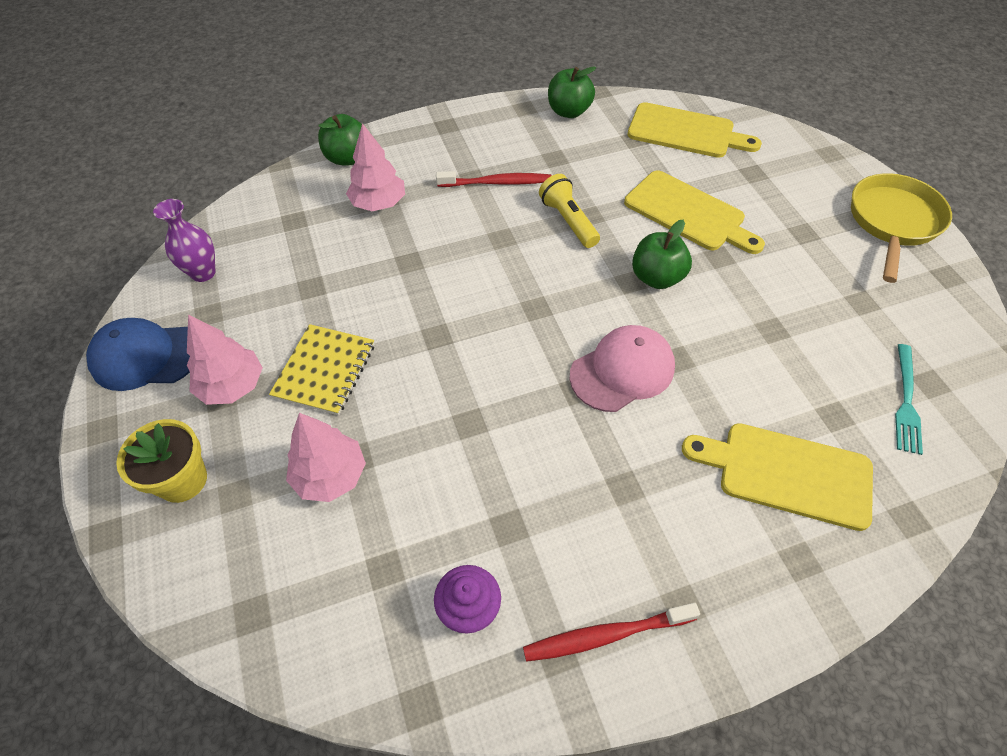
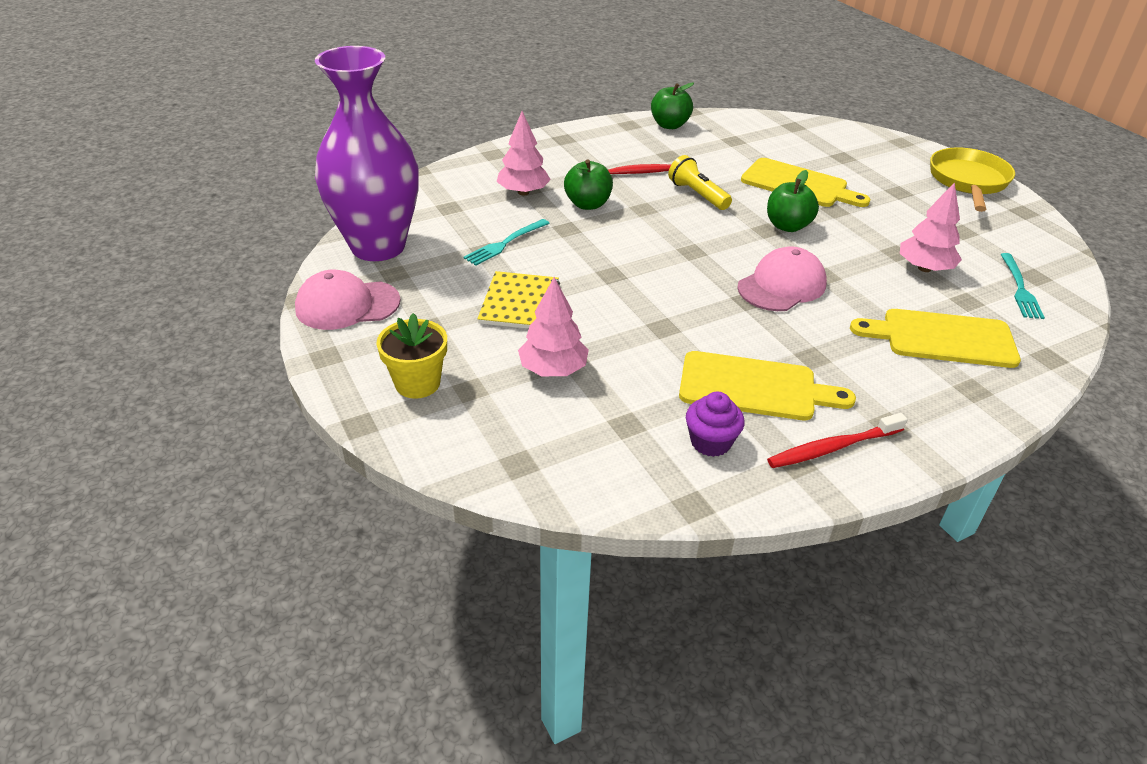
camera: 10 degrees left, 15 degrees down
(146, 356) = (347, 305): blue cap -> pink cap
(203, 273) = (378, 246): purple vase -> purple vase, size x2.38
(232, 386) = (438, 319): pink tree -> pink tree (924, 268)
(336, 280) = (504, 244): none -> turquoise fork
(347, 158) = (482, 164): green apple -> green apple (588, 204)
(685, 132) = (776, 134): yellow cutting board -> yellow cutting board (754, 387)

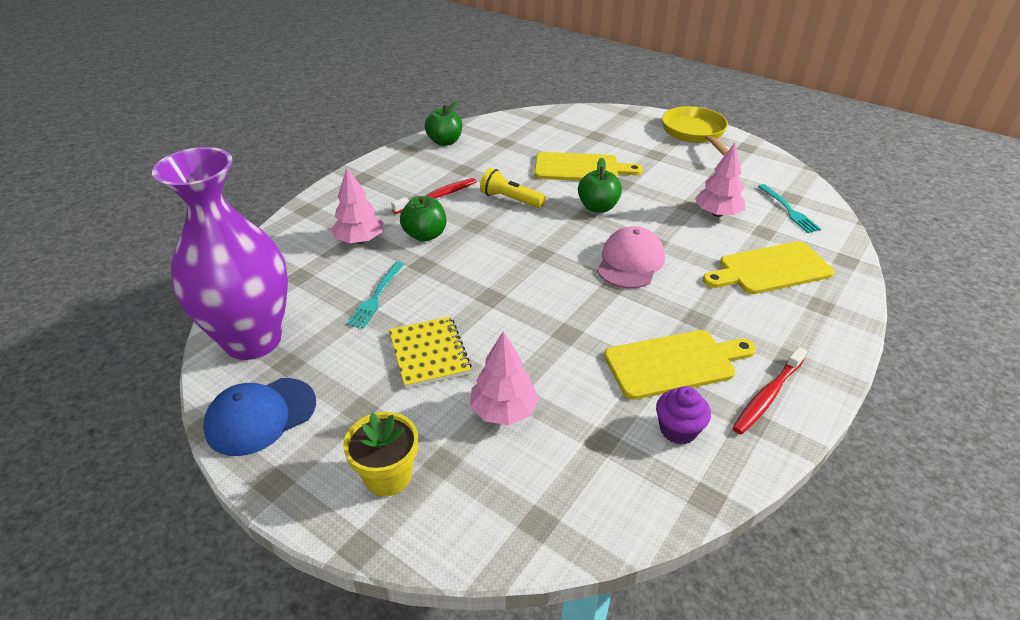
camera: 25 degrees left, 0 degrees up
(347, 305) = (261, 416): pink cap -> blue cap

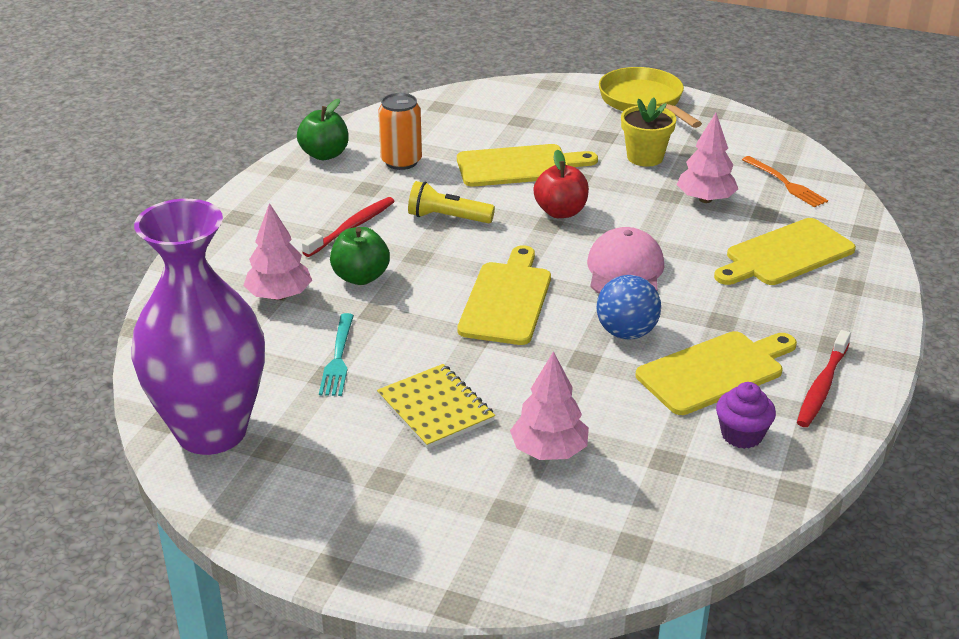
camera: 15 degrees left, 5 degrees down
(261, 416) = (272, 507): blue cap -> none
(388, 476) = (453, 536): yellow flower pot -> yellow flower pot (645, 157)
(496, 154) = (401, 161): none -> orange can
(526, 271) = (507, 300): none -> yellow cutting board
(598, 207) = (560, 212): green apple -> red apple
(611, 315) = (626, 332): none -> blue ball
(789, 210) = (786, 184): turquoise fork -> orange fork

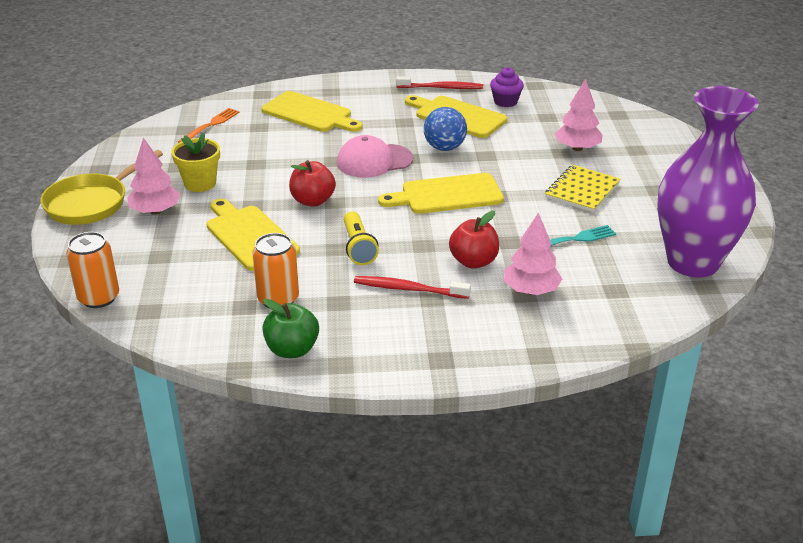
camera: 115 degrees left, 0 degrees up
(361, 277) = (473, 261): green apple -> red apple
(478, 89) = (99, 298): none -> orange can
(705, 199) = (254, 149): pink tree -> pink tree (155, 211)

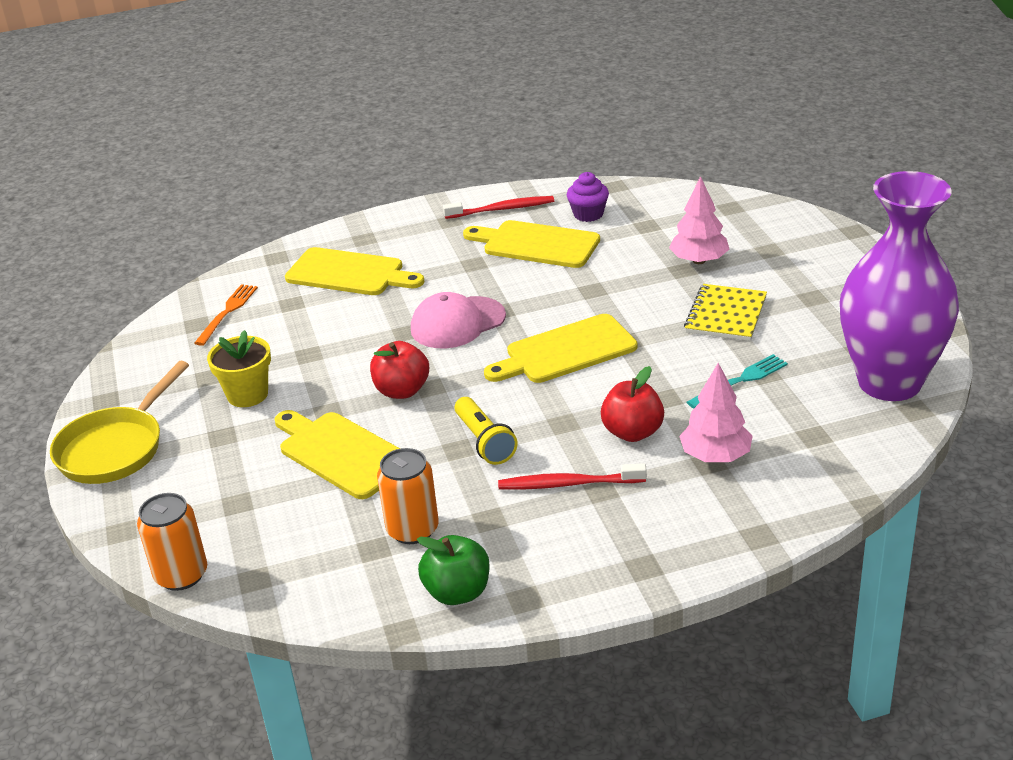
camera: 10 degrees left, 0 degrees up
(155, 211) = (205, 443): pink tree -> none
(444, 148) = (537, 289): blue ball -> none

